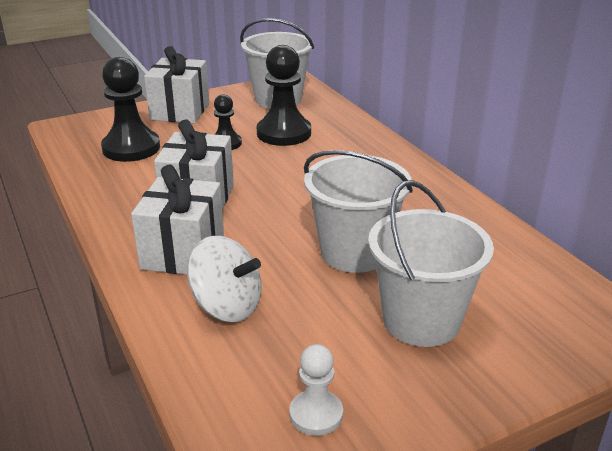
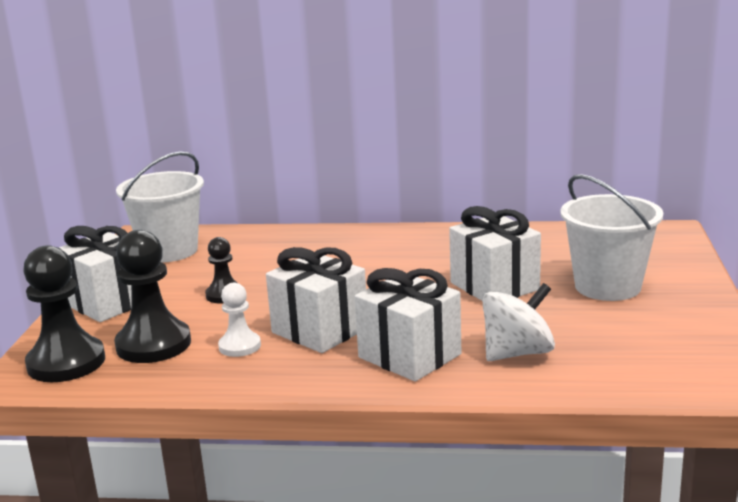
camera: 55 degrees left, 10 degrees down
(284, 133) = (247, 265): black pawn -> black pawn (66, 362)
(316, 414) = (683, 348): white pawn -> white pawn (239, 346)
(354, 252) = (494, 286): white bucket -> white gift

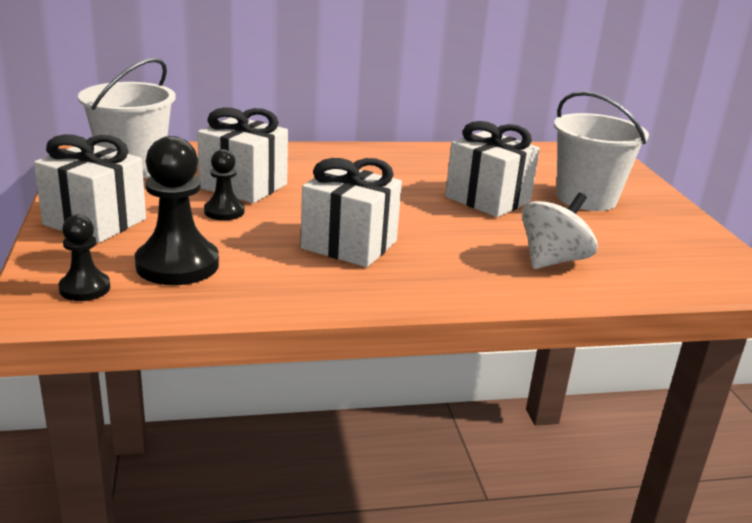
camera: 20 degrees left, 5 degrees up
(66, 362) = (85, 288): black pawn -> black pawn, size x0.56
(239, 346) = (275, 263): white pawn -> none
(409, 356) = (455, 267): white gift -> white gift (243, 186)

